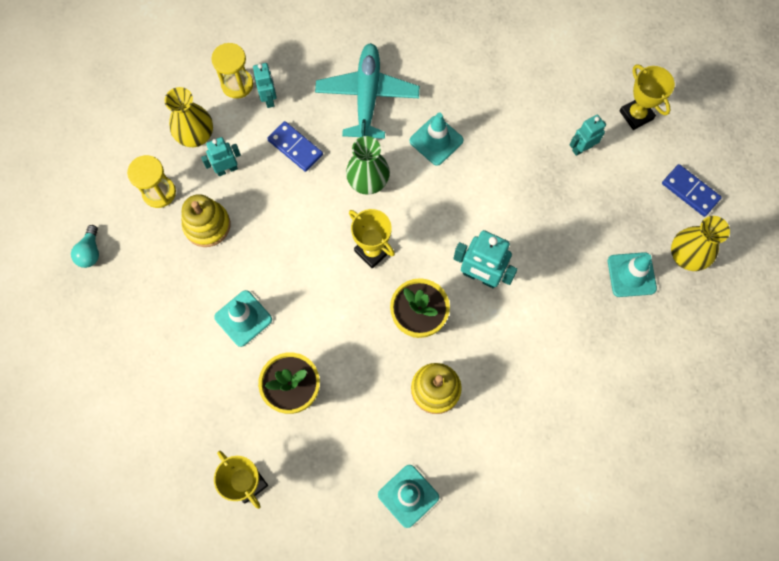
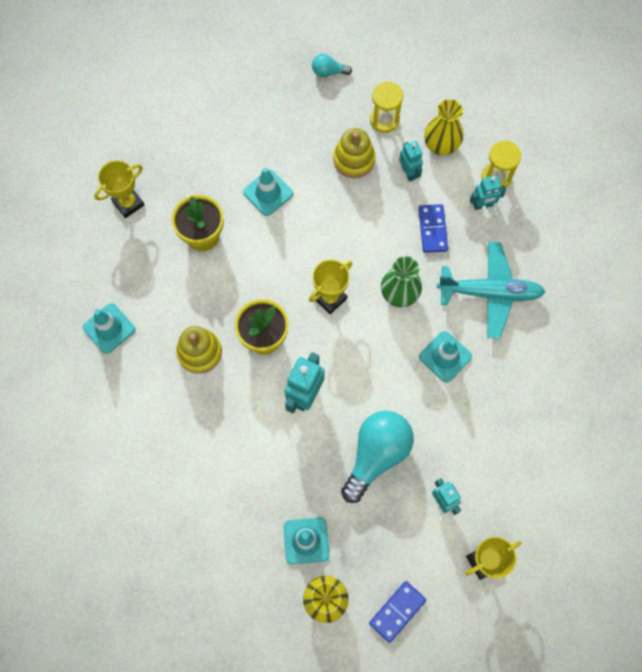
camera: 90 degrees right, 0 degrees up
(295, 147) = (432, 229): blue domino -> blue domino turned 45 degrees counterclockwise
(540, 207) = (376, 454): none -> turquoise light bulb

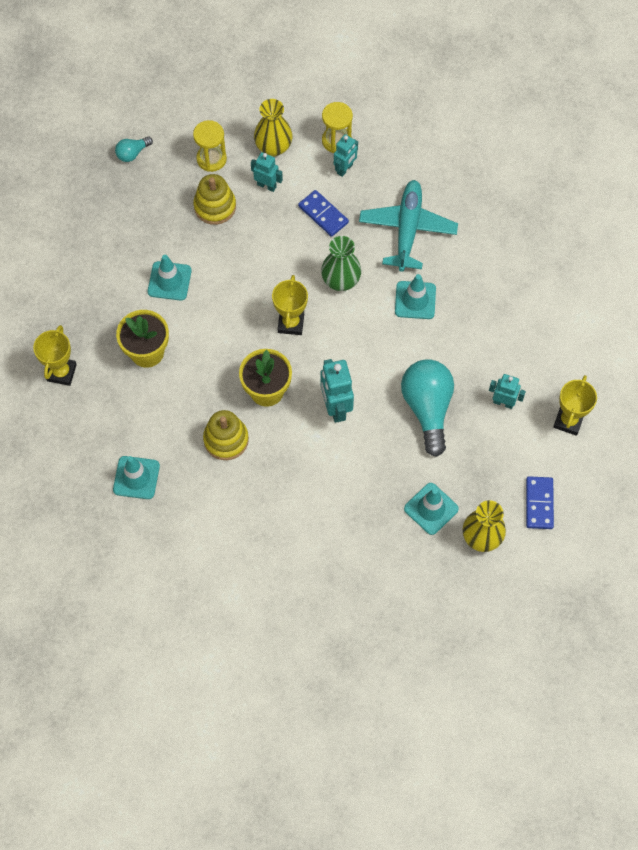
camera: 40 degrees left, 5 degrees down
(490, 292) = (407, 229): turquoise plane -> turquoise plane turned 45 degrees counterclockwise

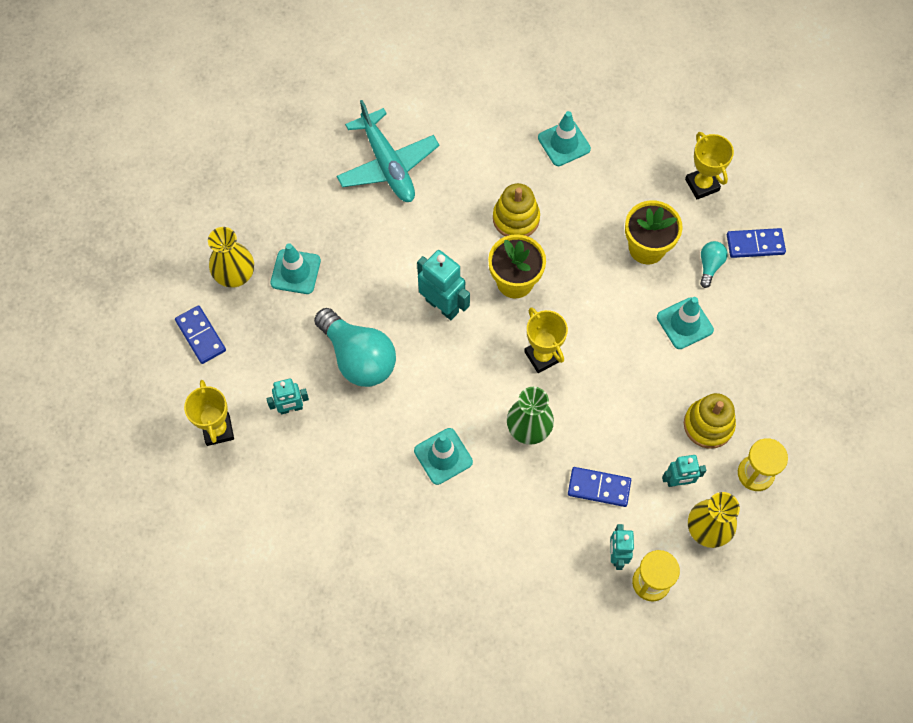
camera: 145 degrees right, 0 degrees up
(66, 303) = (755, 244): none -> blue domino
(132, 153) = (834, 427): turquoise light bulb -> turquoise light bulb (710, 266)
(407, 229) = (504, 528): turquoise plane -> turquoise plane (388, 165)

